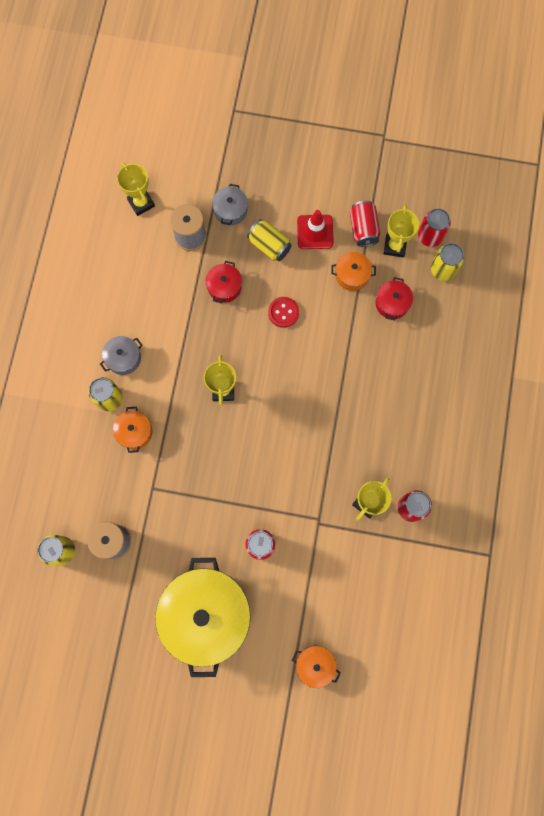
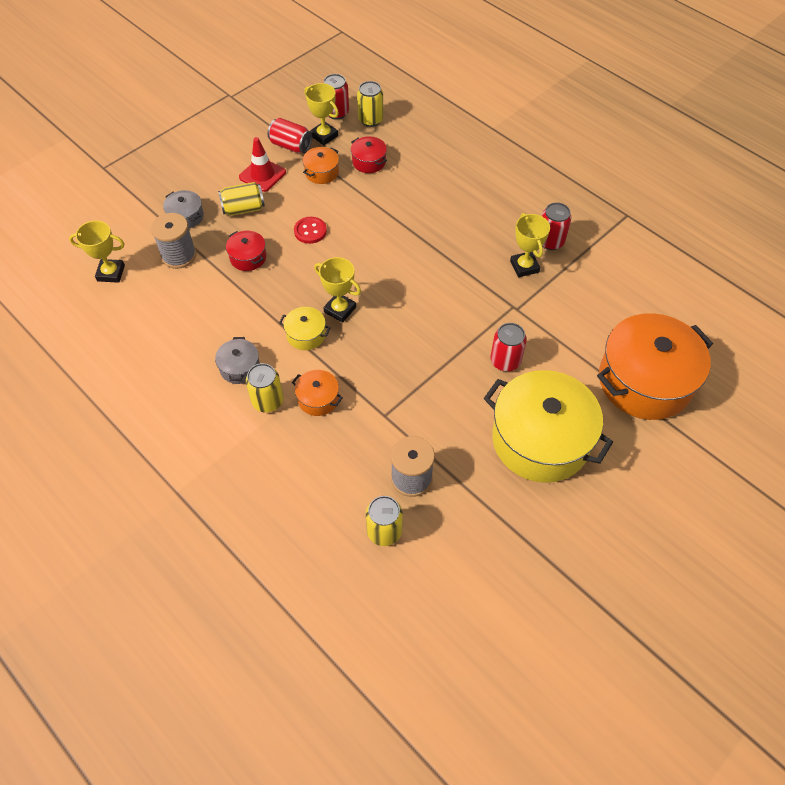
camera: 55 degrees left, 20 degrees down
(183, 383) = (306, 335): none -> yellow pot
(315, 664) = (645, 381): orange pot -> orange pot, size x2.30

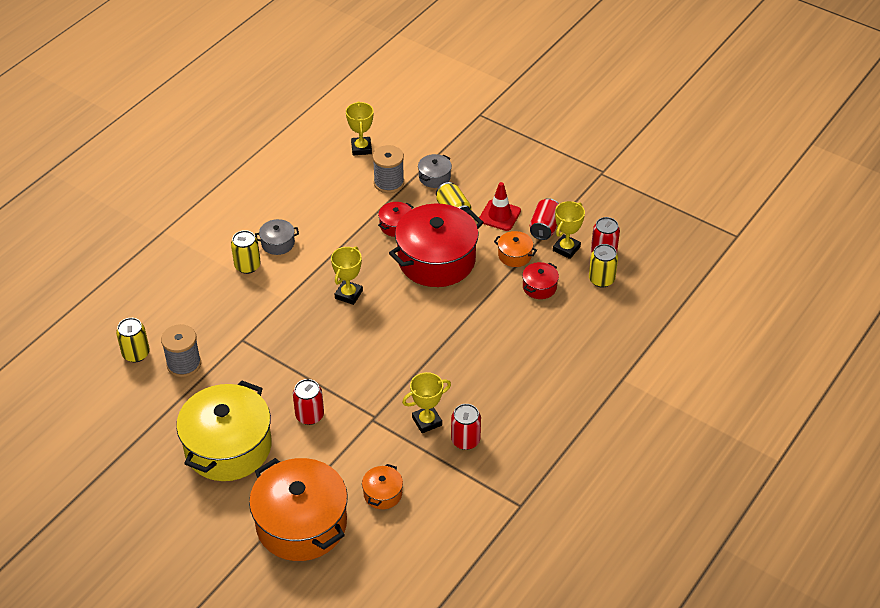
camera: 80 degrees right, 10 degrees down
(306, 335) = (317, 277): yellow pot -> none
(310, 231) = (436, 260): red button -> red pot
(318, 399) = (253, 296): orange pot -> orange pot (383, 493)

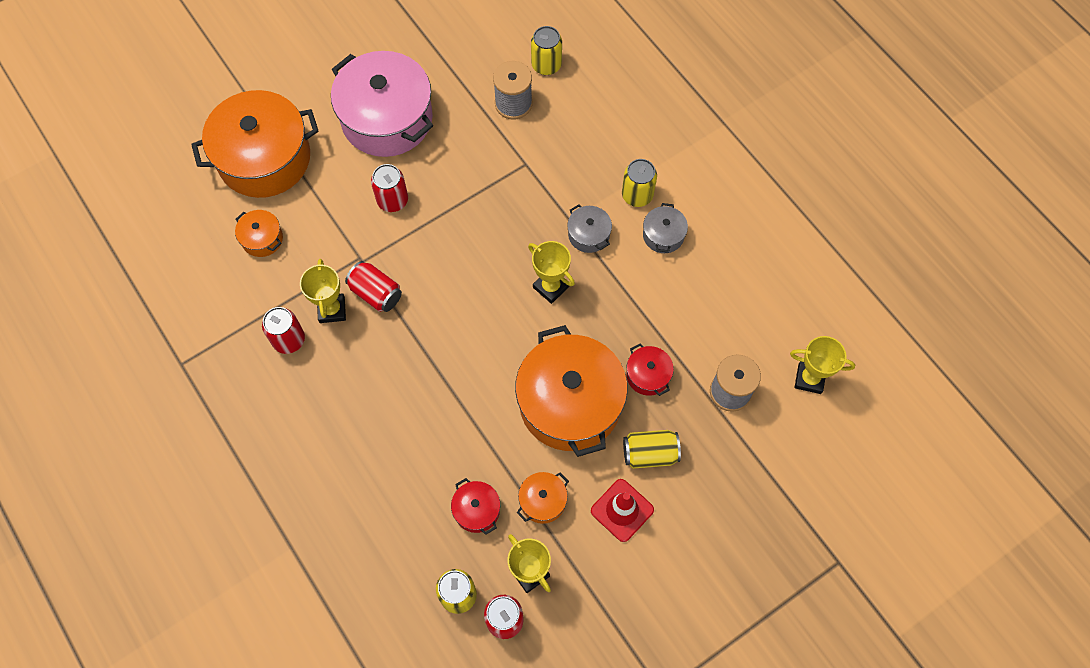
camera: 110 degrees right, 20 degrees up
(228, 447) = (387, 119): yellow pot -> pink pot
(434, 177) = (723, 452): grey pot -> grey pot (588, 234)
(436, 260) = (570, 403): red pot -> orange pot
(544, 227) = (578, 560): red can -> red can (376, 293)

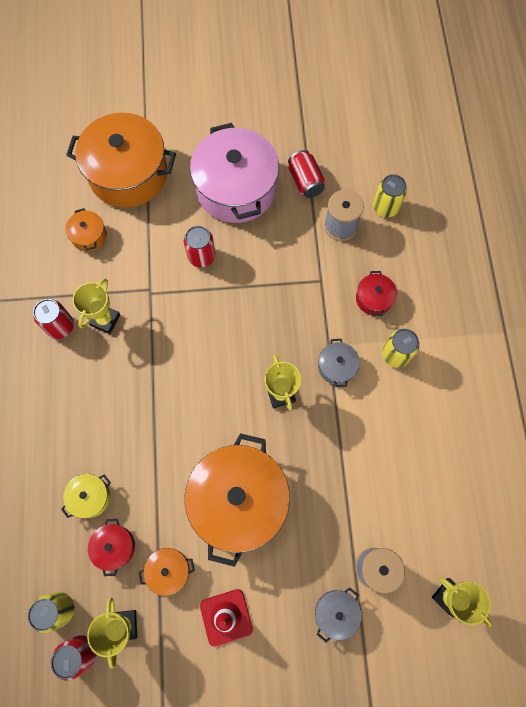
camera: 30 degrees right, 5 degrees up
(376, 293) = (145, 324): red can -> red can (305, 181)
(424, 479) = (90, 497): none -> yellow pot
(648, 375) = (314, 513): red pot -> red pot (373, 299)
(650, 453) = (277, 582): yellow can -> none
(663, 235) = (397, 400): grey pot -> grey pot (335, 612)

